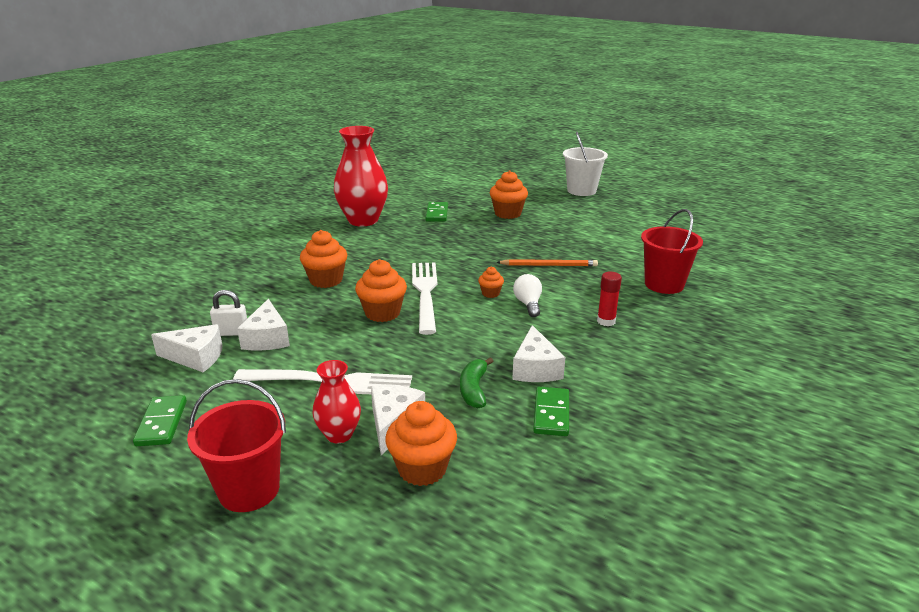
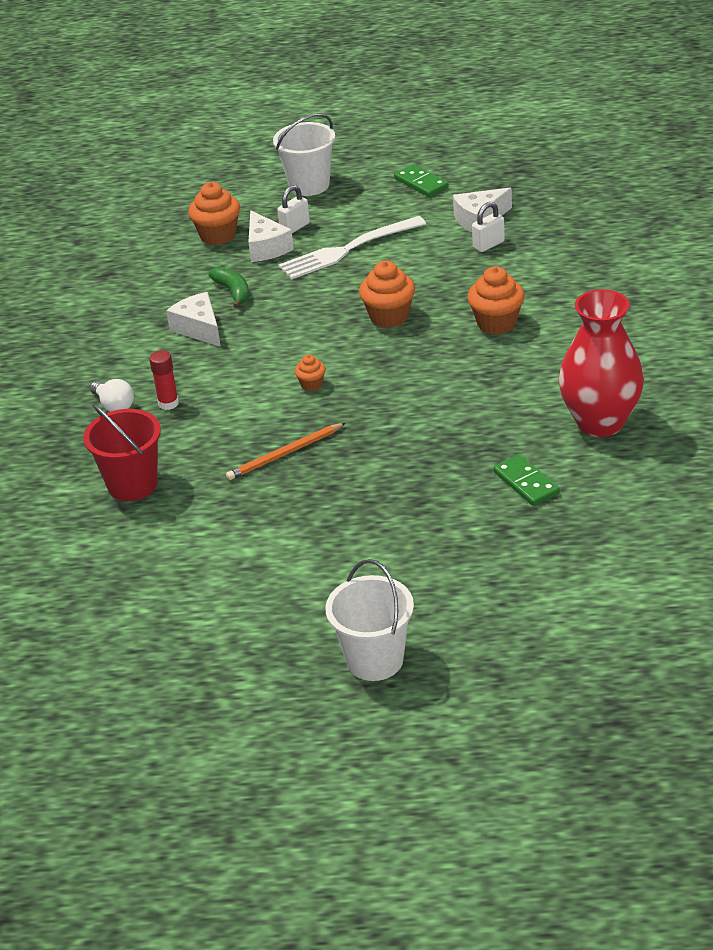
camera: 150 degrees right, 10 degrees up
(249, 490) = (309, 185): red bucket -> white bucket
(267, 338) = (451, 254): white cheese -> none
(339, 434) = (295, 227): red vase -> white padlock
(425, 293) = (377, 354): white fork -> none
(508, 214) = (430, 532): orange cupcake -> none
(528, 304) = (261, 389): white light bulb -> white light bulb (114, 405)
(551, 414) = (159, 301): green domino -> none

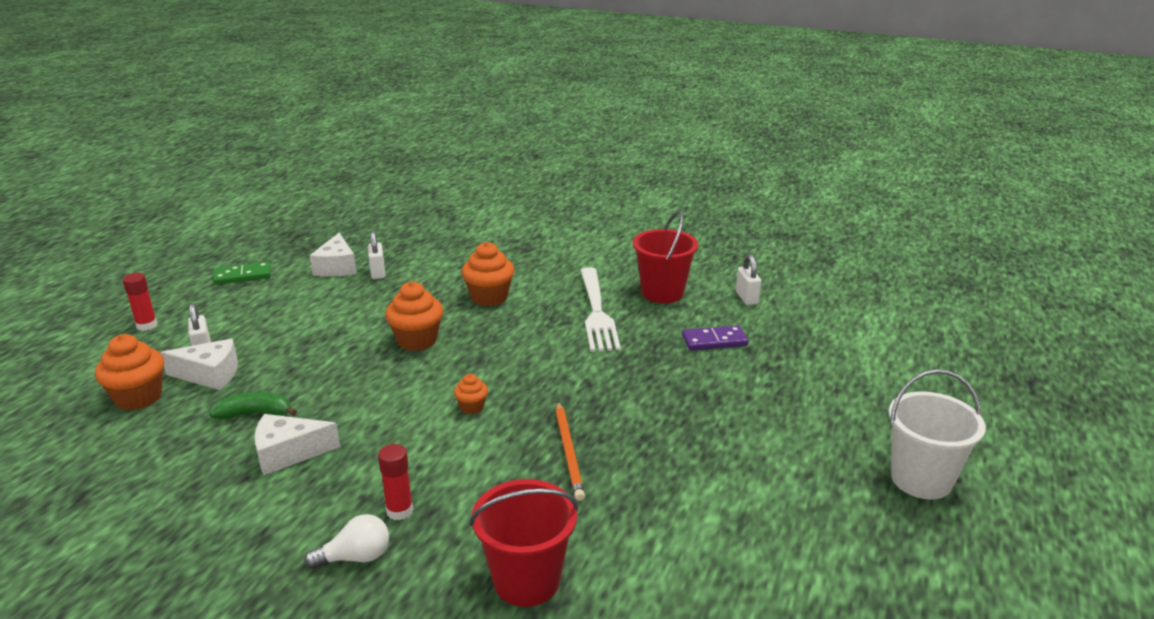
camera: 70 degrees left, 10 degrees down
(309, 185) = (147, 325): white bucket -> red glue stick
(348, 250) = (285, 333): white fork -> white fork (597, 312)
(526, 483) = (714, 341): green domino -> purple domino
(600, 422) = (662, 293): red vase -> red bucket
(640, 481) = (746, 298): none -> white padlock

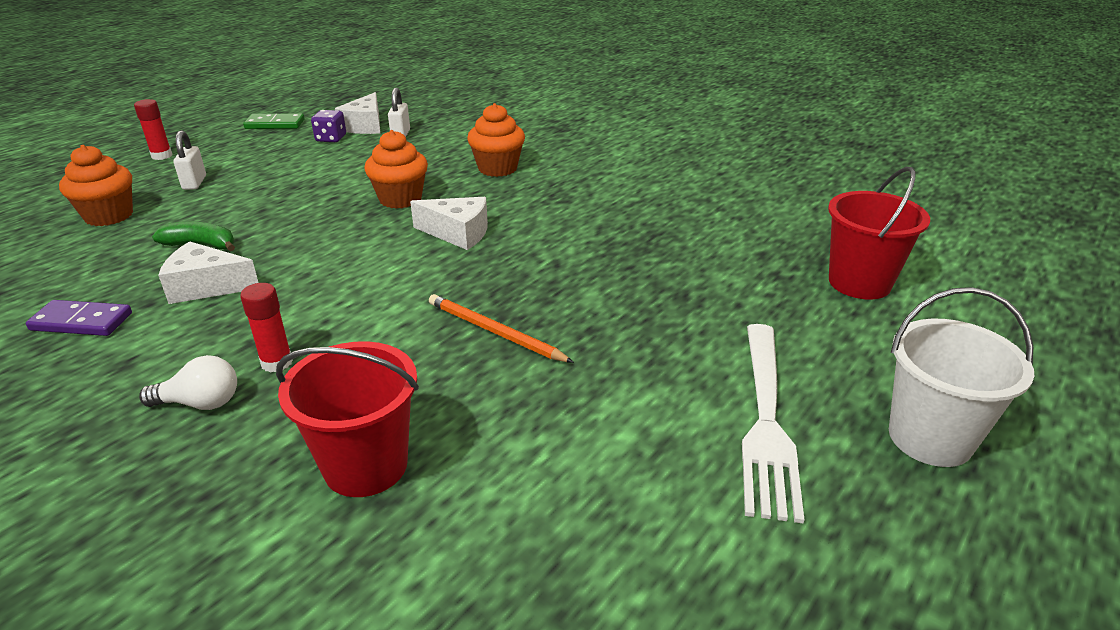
camera: 15 degrees right, 5 degrees up
(210, 375) = (185, 204): white cheese -> white cheese (458, 233)
(311, 285) = (331, 139): none -> purple dice
(472, 407) = (417, 270): orange cupcake -> none
(568, 452) = (494, 332): orange pencil -> orange pencil turned 120 degrees clockwise
(597, 312) = (604, 195): white fork -> white fork (766, 420)
(662, 293) = (688, 185): red bucket -> red bucket (859, 283)
(714, 341) = (725, 240): purple domino -> purple domino (82, 322)
(746, 298) = (784, 201): white padlock -> none

